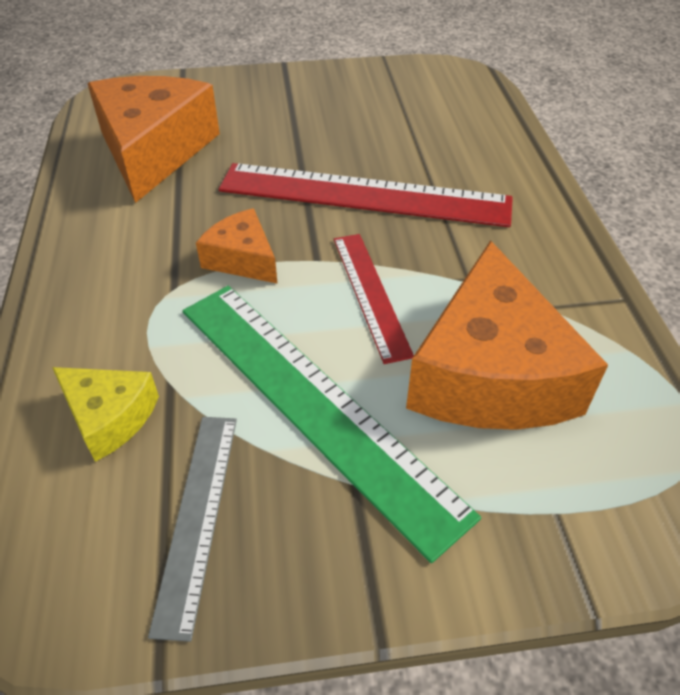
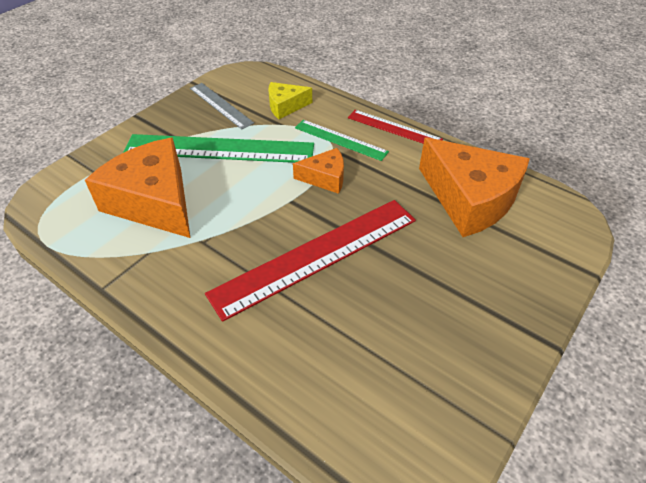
camera: 135 degrees right, 0 degrees up
(143, 294) = (340, 140): none -> green ruler
(371, 294) = (244, 201): red ruler -> red ruler (394, 128)

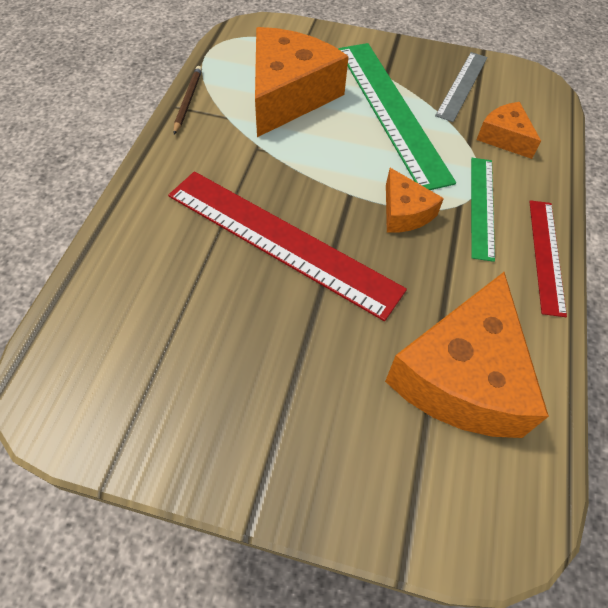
camera: 65 degrees right, 10 degrees up
(103, 275) = (188, 101): none -> brown pencil
(285, 106) = (504, 137): yellow cheese -> orange cheese

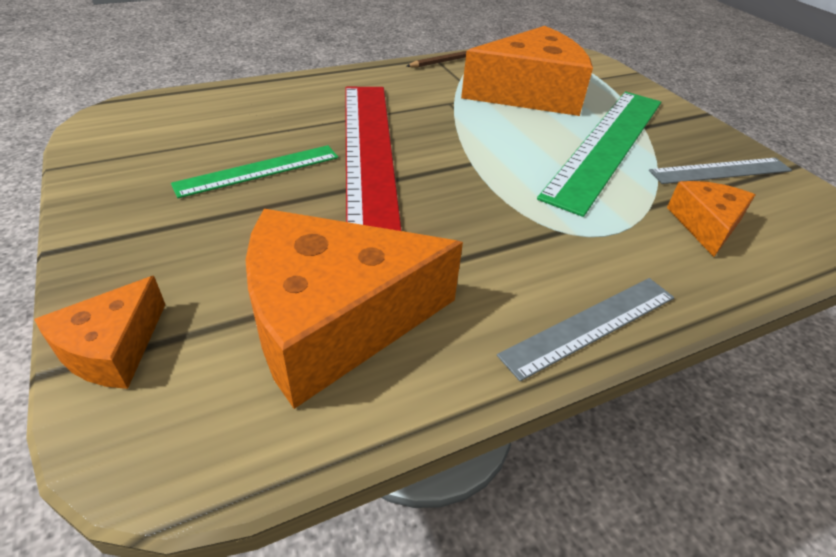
camera: 50 degrees right, 15 degrees down
(404, 212) = (496, 200): orange cheese -> orange cheese (112, 348)
(481, 206) = (582, 246): green ruler -> green ruler (258, 170)
(546, 255) = (590, 325): red ruler -> grey ruler

